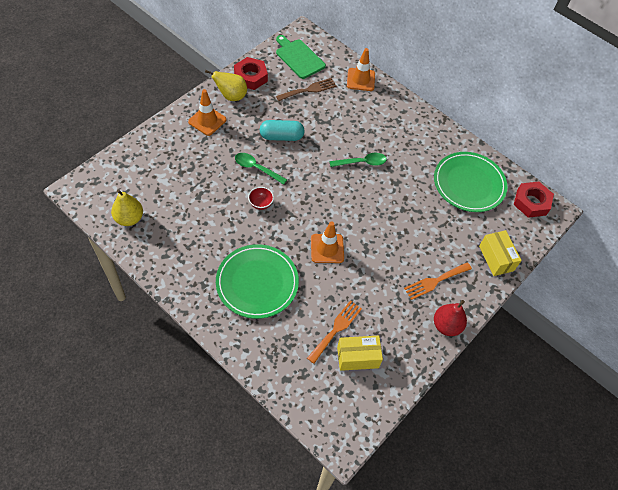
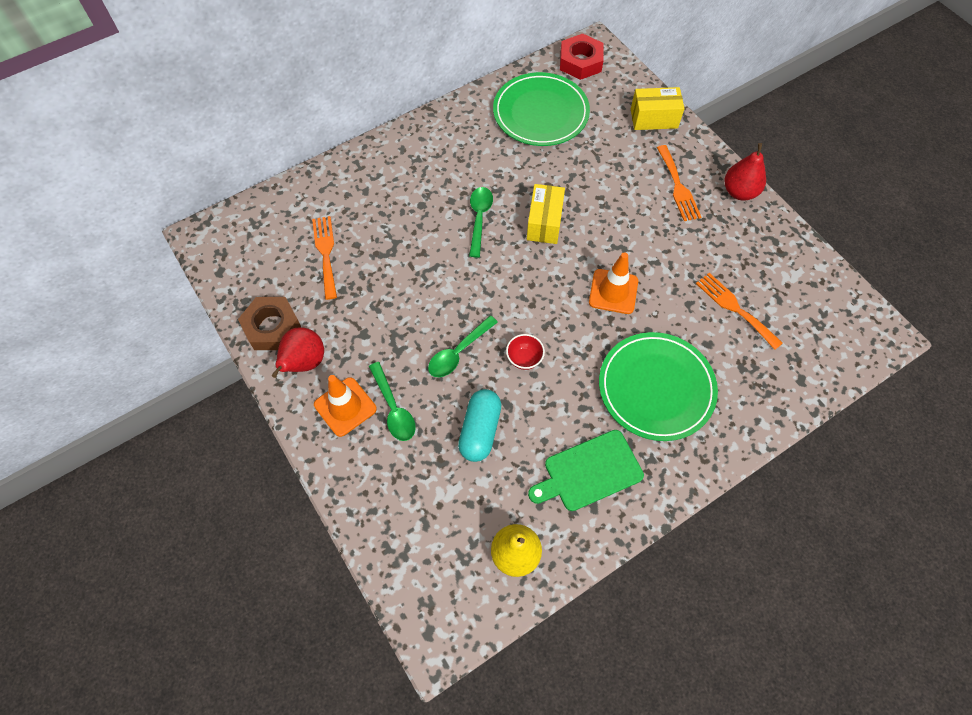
camera: 70 degrees left, 5 degrees up
(211, 143) = (393, 408): none -> green spoon
(231, 96) = (304, 363): yellow pear -> red pear
(250, 77) = (272, 327): red nut -> brown nut
(281, 136) = (407, 307): turquoise capsule -> turquoise capsule (480, 430)
(299, 58) = (255, 252): green cutting board -> green cutting board (589, 472)
(309, 90) = (325, 253): brown fork -> orange fork
(357, 357) = (775, 293): yellow box -> yellow box (544, 223)
(360, 79) = (327, 184): orange traffic cone -> none

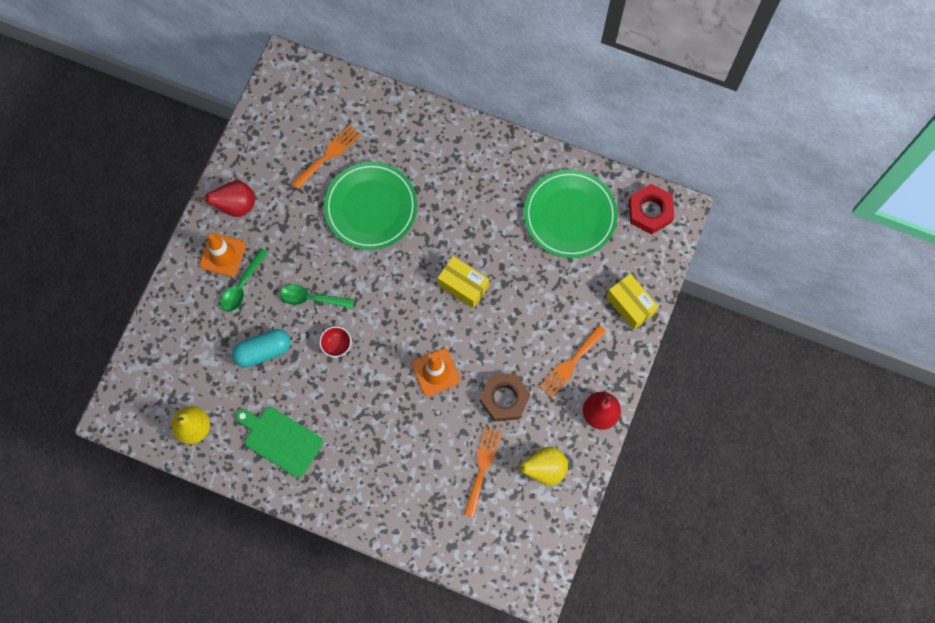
camera: 55 degrees right, 10 degrees up
(272, 327) = (247, 165): brown nut -> brown nut (504, 399)
(479, 219) = (433, 238): green spoon -> none
(544, 223) = (463, 286): yellow box -> yellow box turned 60 degrees clockwise
(656, 388) = (374, 448): green plate -> green plate (371, 207)
(767, 261) = (544, 469): none -> yellow pear

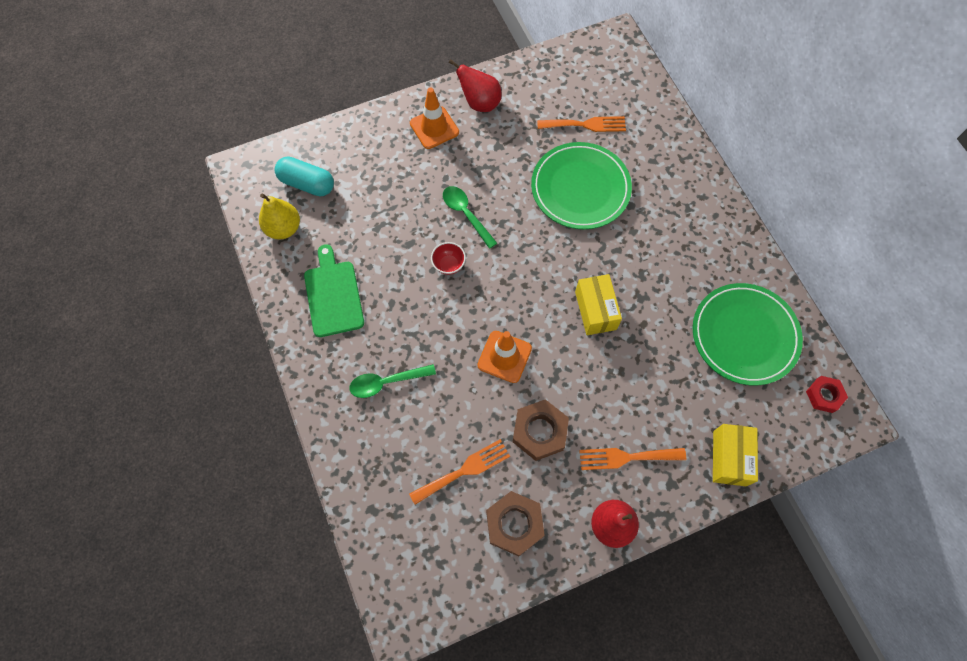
camera: 45 degrees right, 5 degrees down
(242, 285) = (425, 160): green spoon -> green spoon (387, 382)
(263, 351) = (390, 220): turquoise capsule -> turquoise capsule (307, 184)
(544, 469) = (514, 524): yellow pear -> brown nut
(650, 211) = (824, 395): red nut -> red nut, size x0.64

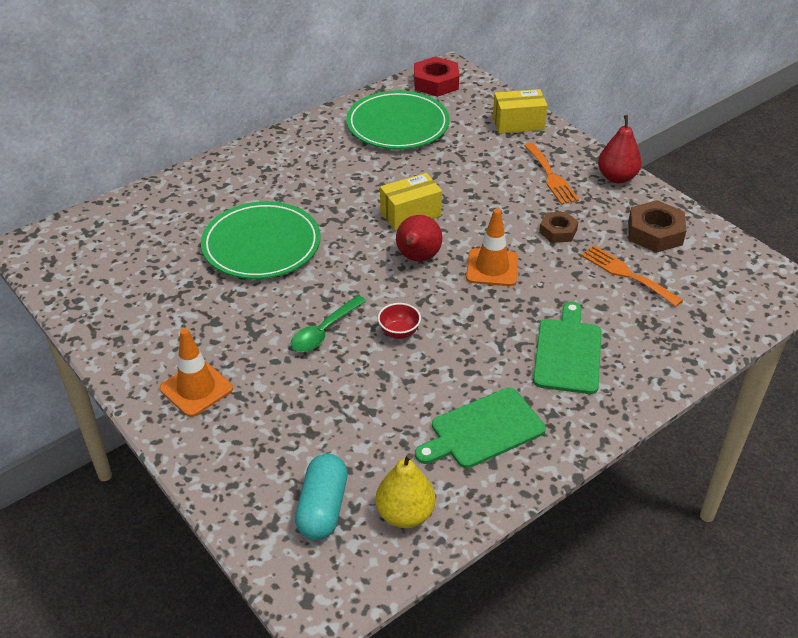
camera: 105 degrees left, 25 degrees down
(387, 382) = (568, 352): green spoon -> green cutting board
(480, 103) = (147, 351): red pear -> red pear (417, 258)
(539, 432) = (558, 231): brown nut -> brown nut, size x0.64
(586, 125) = (169, 253): orange fork -> none
(824, 395) = (436, 83): red nut -> red nut, size x1.57

